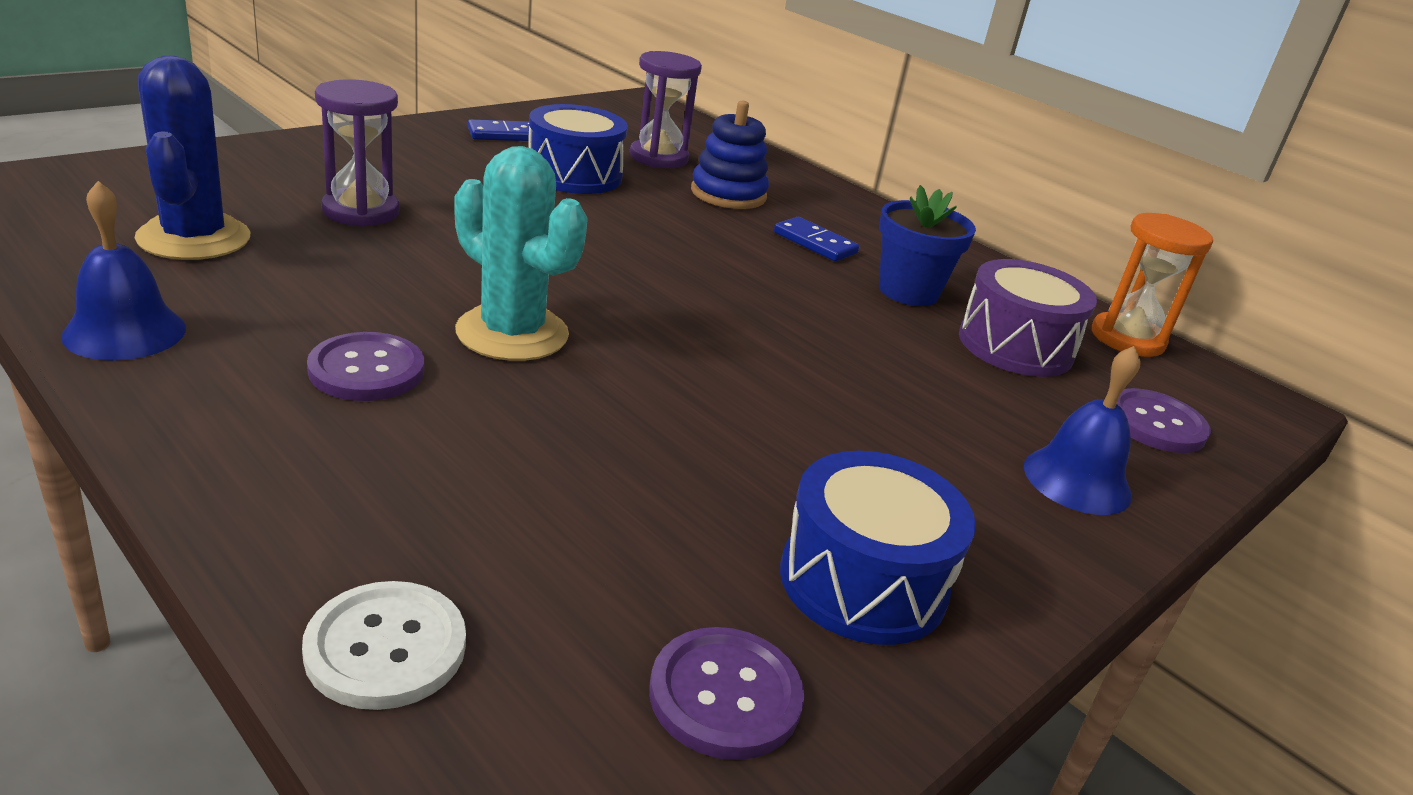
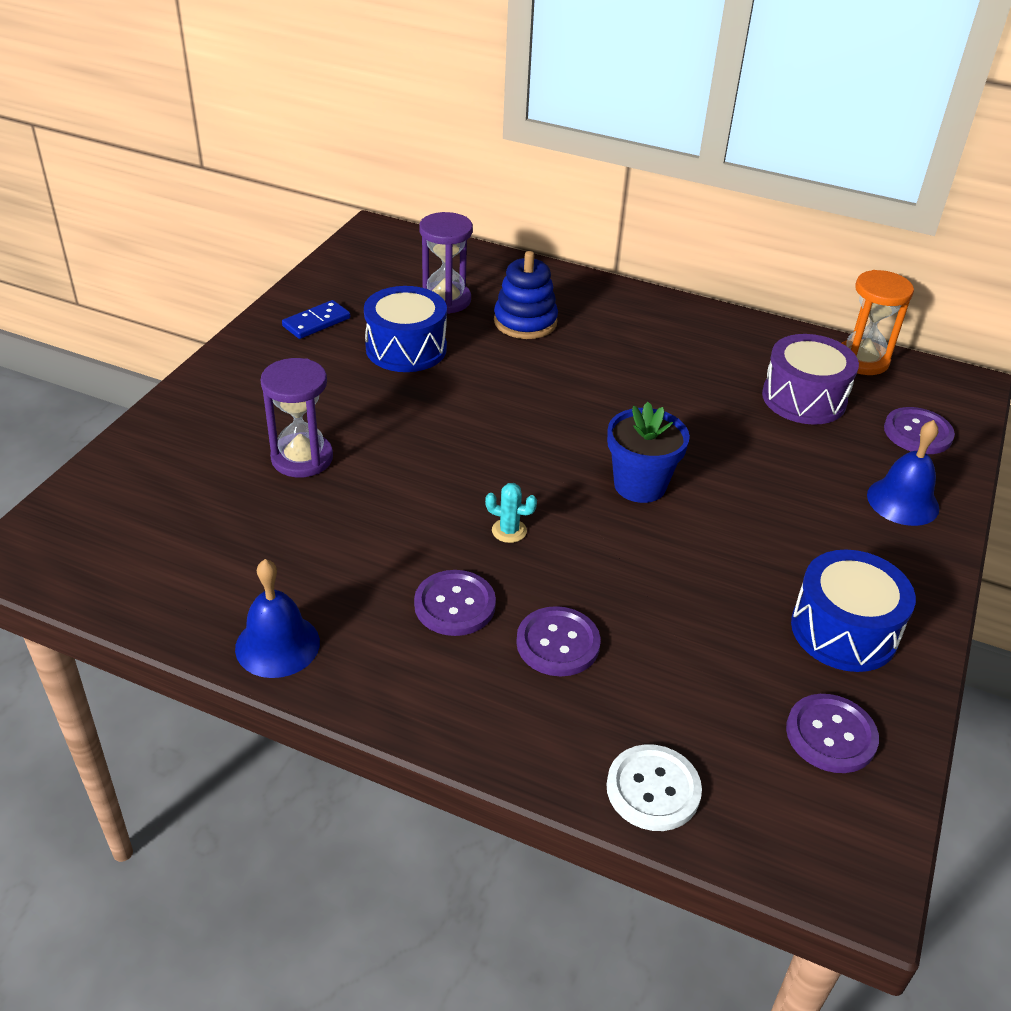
camera: 20 degrees left, 10 degrees up
(194, 238) = (222, 539): blue cactus -> none
(446, 448) = (558, 643): none -> purple button
(512, 333) = (509, 531): turquoise cactus -> turquoise cactus, size x0.42
(815, 243) = (620, 350): blue domino -> none
(908, 291) = (710, 374): blue flower pot -> blue flower pot (640, 485)

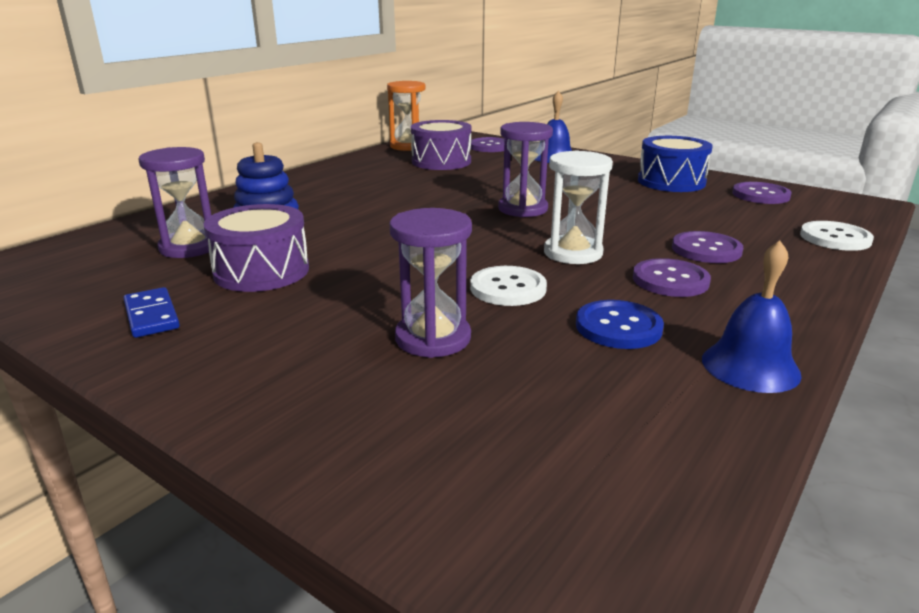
camera: 75 degrees left, 15 degrees down
(339, 563) = (618, 327): none -> blue button
(405, 490) = (508, 288): none -> white button
(406, 348) = (261, 271): blue drum -> purple drum
(509, 531) = (573, 253): turquoise cactus -> white hourglass
(640, 485) = (523, 209): blue flower pot -> purple hourglass

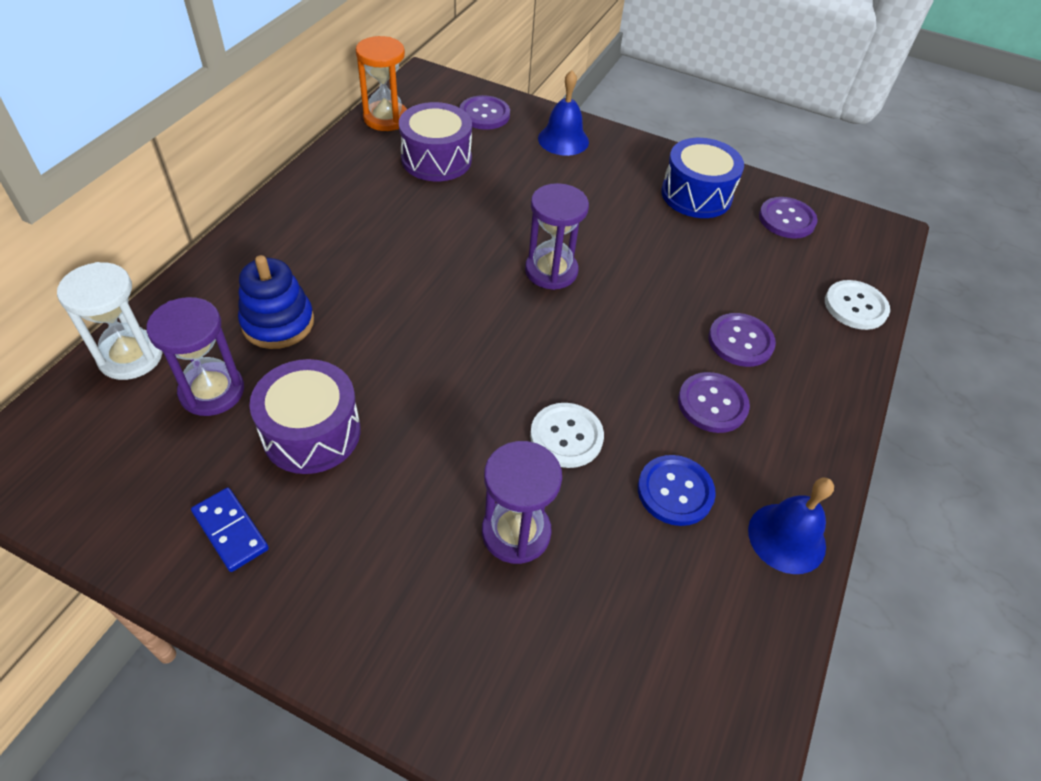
camera: 15 degrees left, 25 degrees up
(573, 253) = (616, 361): white hourglass -> white hourglass (130, 357)

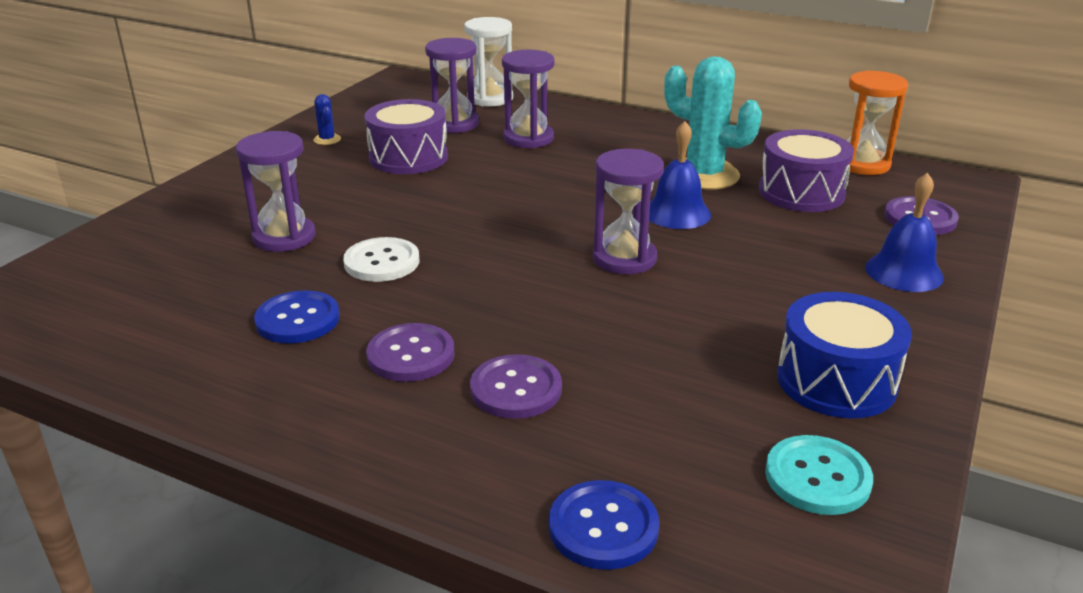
camera: 95 degrees right, 20 degrees down
(230, 531) = (327, 139): blue domino -> blue cactus
(278, 323) = (528, 138): blue stacking toy -> purple hourglass
(395, 206) = (704, 175): none -> turquoise cactus
(786, 219) = (817, 477): purple button -> turquoise button
(786, 538) = (213, 387): blue bell -> blue bell (677, 213)
(855, 306) = (603, 527): white button -> blue button

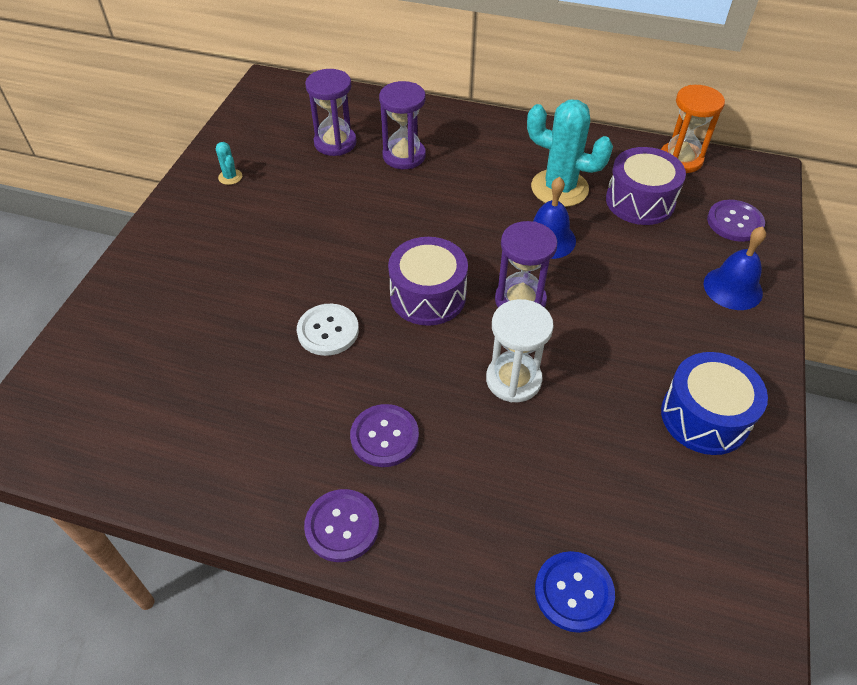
camera: 10 degrees left, 20 degrees up
(284, 237) = (236, 311): purple hourglass -> none
(297, 319) = (282, 409): blue button -> none
(327, 139) = (230, 177): blue cactus -> turquoise cactus
(408, 157) = (309, 193): purple drum -> purple drum (428, 296)
(490, 98) = (356, 104): white hourglass -> white hourglass (513, 379)
(516, 389) = (475, 462): purple button -> purple button (342, 526)
(817, 477) = (709, 518): turquoise button -> none

